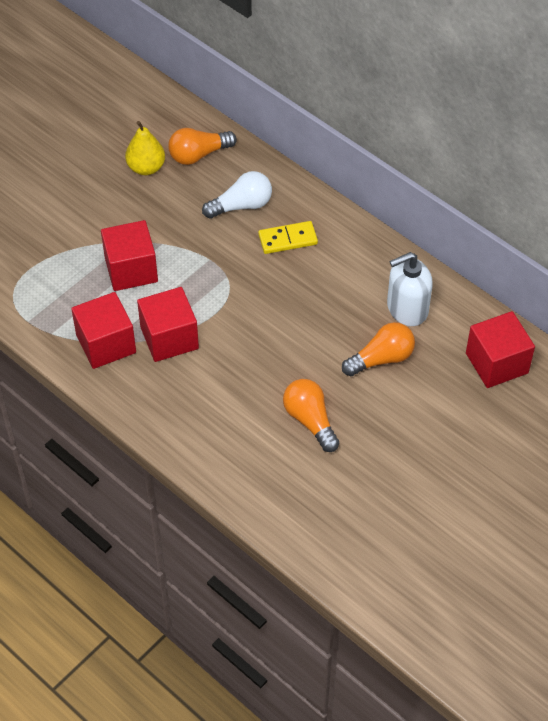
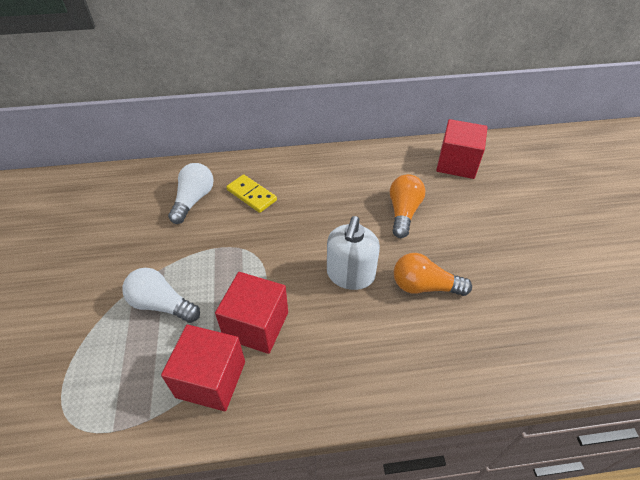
camera: 50 degrees left, 5 degrees down
(131, 269) = (162, 304): red cube -> white light bulb
(146, 168) = (89, 229): yellow pear -> none
(198, 155) = (122, 194): orange light bulb -> none
(288, 239) = (251, 195): yellow domino -> yellow domino turned 75 degrees counterclockwise
(407, 309) = (374, 175): white soap dispenser -> white soap dispenser (350, 275)

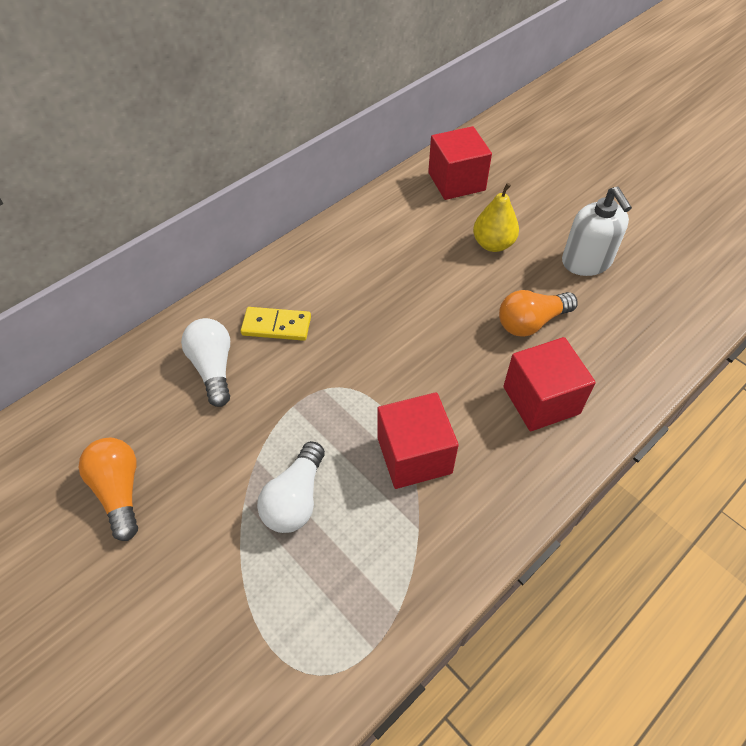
camera: 35 degrees left, 5 degrees up
(162, 304) = (295, 499): white light bulb -> white light bulb turned 60 degrees counterclockwise
(211, 379) = (420, 533): red cube -> red cube (541, 400)
(350, 275) = (457, 351): white soap dispenser -> white soap dispenser (586, 262)
(403, 212) = (450, 260): orange light bulb -> orange light bulb (119, 491)
(445, 217) = (493, 244): none -> yellow pear

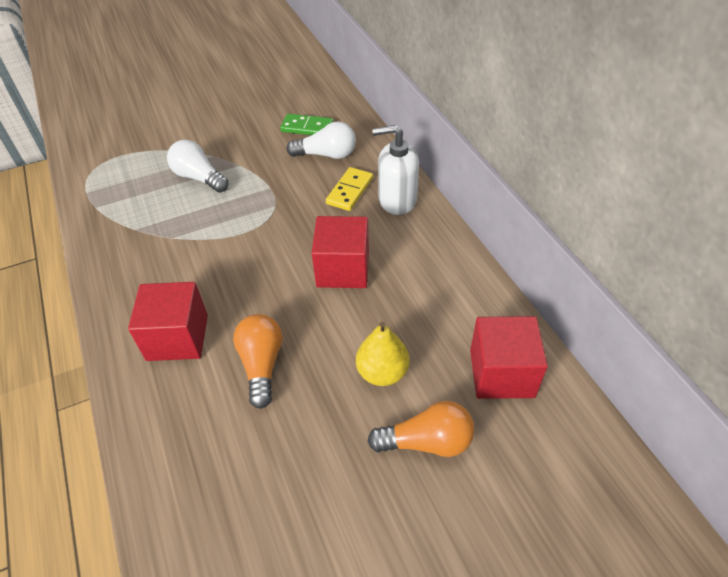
camera: 110 degrees right, 5 degrees down
(119, 491) = (256, 111): orange light bulb -> orange light bulb (426, 441)
(156, 409) = (307, 127): none -> green domino
(414, 455) = (187, 241): red cube -> red cube (343, 269)
(586, 262) = (316, 459): white soap dispenser -> white soap dispenser (397, 200)

